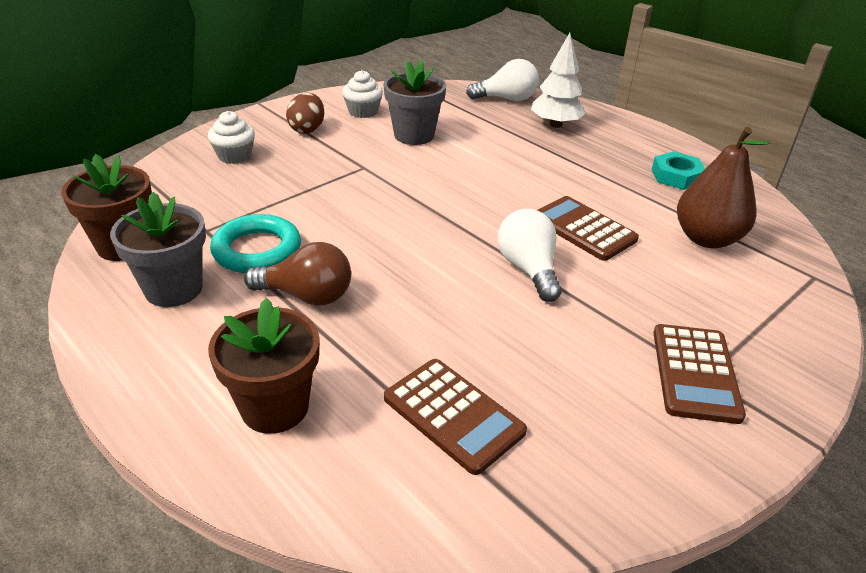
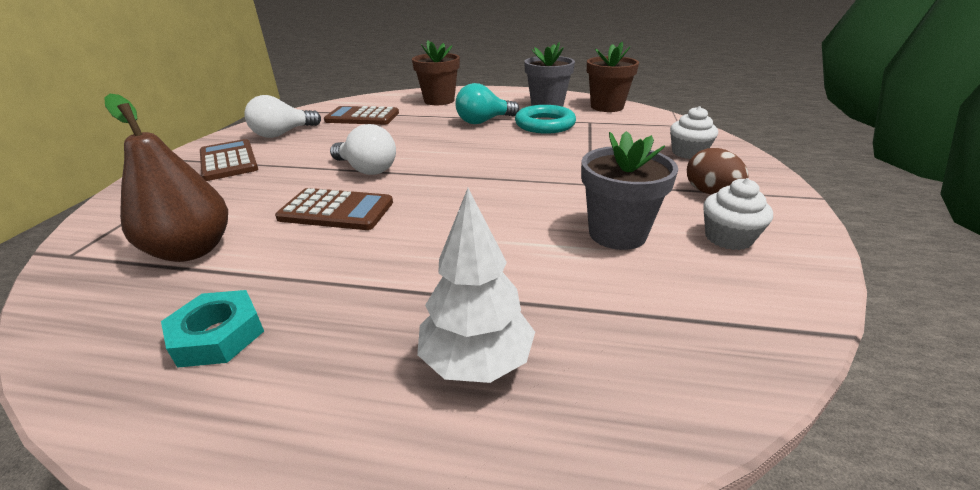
camera: 145 degrees right, 5 degrees down
(307, 296) = (484, 121): brown light bulb -> turquoise light bulb
(506, 99) = (635, 393): white light bulb -> white light bulb (283, 134)

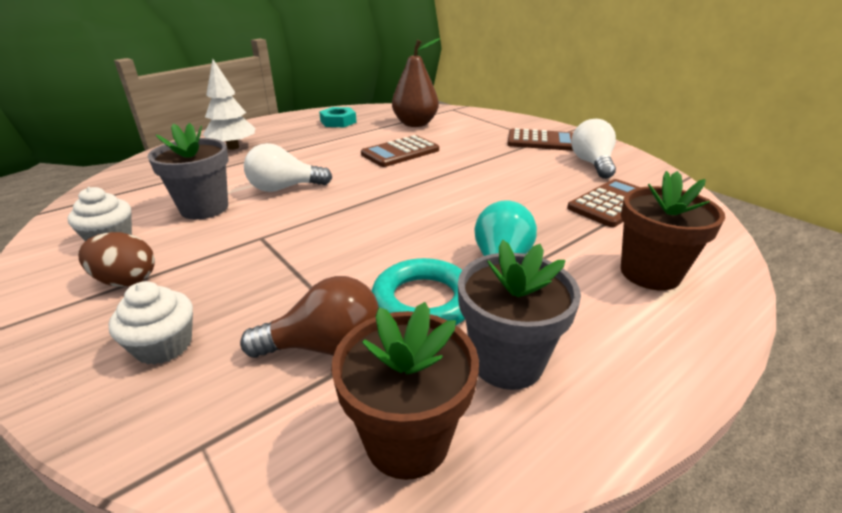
camera: 130 degrees right, 0 degrees up
(367, 169) = (451, 172): white light bulb -> white light bulb (284, 188)
(609, 128) = (325, 346): none -> brown light bulb

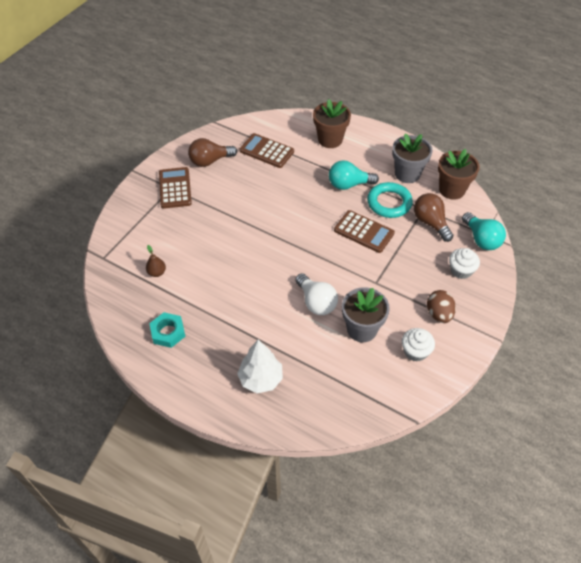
camera: 110 degrees left, 20 degrees up
(195, 427) = (481, 239): none -> turquoise light bulb
(400, 152) = (228, 262): brown calculator -> brown calculator (364, 232)
(415, 124) = (157, 272): brown pear -> brown pear, size x0.46
(592, 163) = (210, 161): white light bulb -> brown light bulb

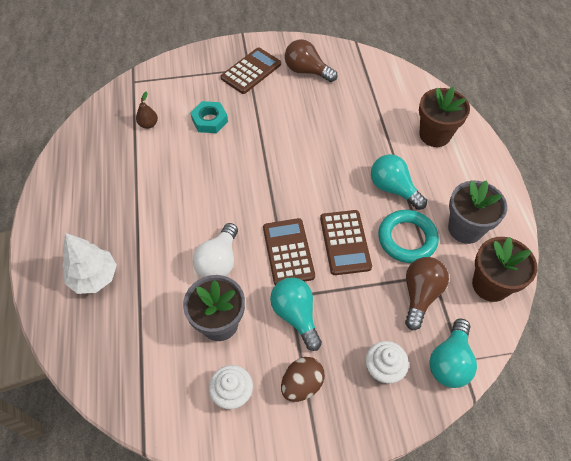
camera: 50 degrees right, 5 degrees up
(168, 332) = (92, 175): turquoise nut -> turquoise nut (210, 120)
(266, 151) = (363, 100): brown calculator -> brown calculator (288, 252)
(391, 288) = (296, 315): none -> turquoise light bulb

